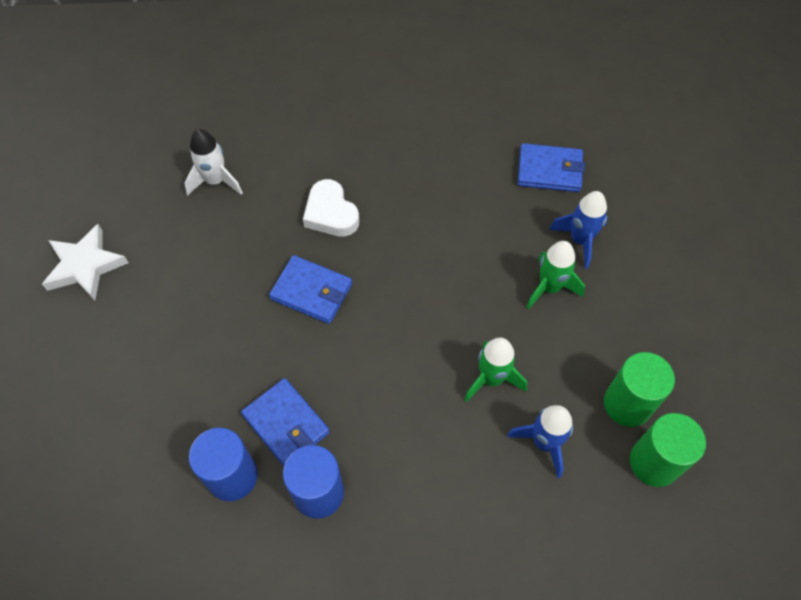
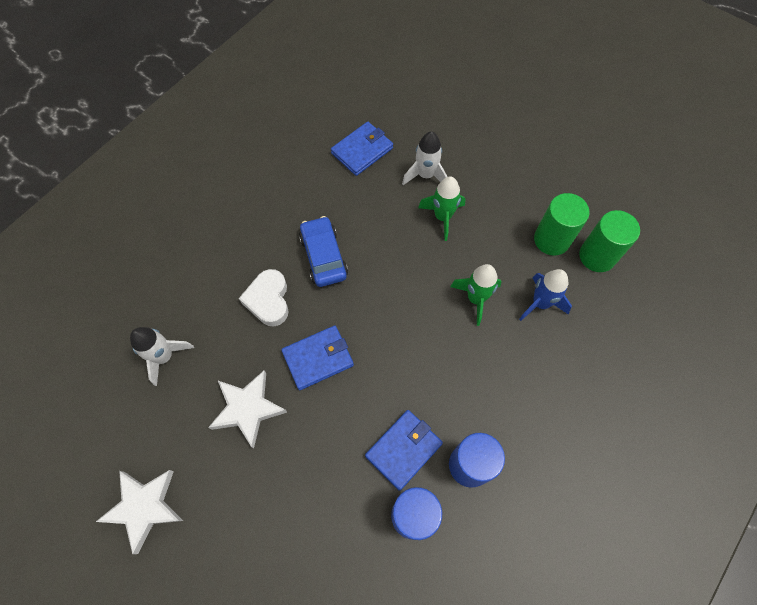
camera: 50 degrees left, 5 degrees up
(222, 274) = (247, 409): none -> white star
(286, 424) = (403, 449): blue wallet -> blue wallet turned 45 degrees counterclockwise
(331, 213) = (268, 300): white heart -> white heart turned 75 degrees clockwise
(411, 222) = (323, 256): none -> blue car
(580, 240) = (425, 175): blue rocket -> white rocket

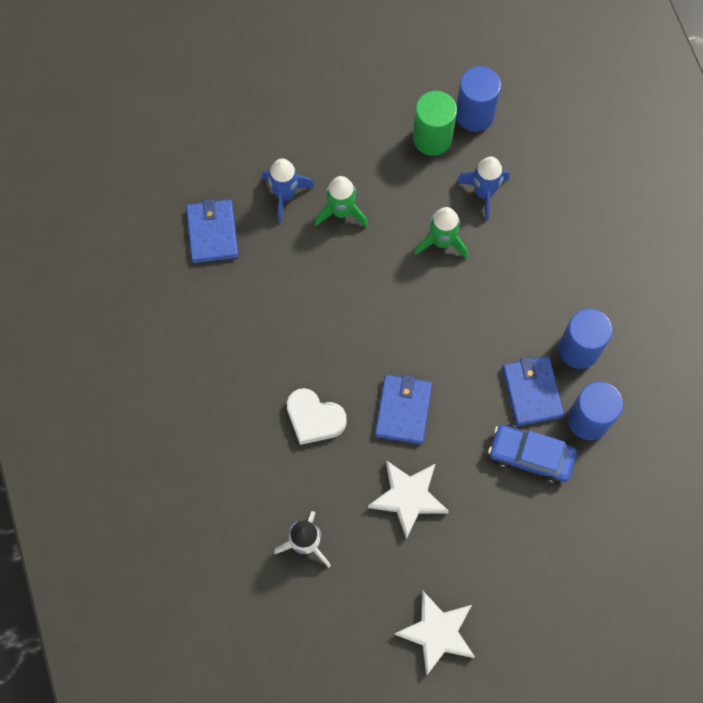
camera: 55 degrees left, 5 degrees up
(323, 256) = (304, 342): blue car -> blue car (530, 456)
(425, 175) = (285, 195): white rocket -> blue rocket
(597, 256) = (474, 114): green cylinder -> blue cylinder

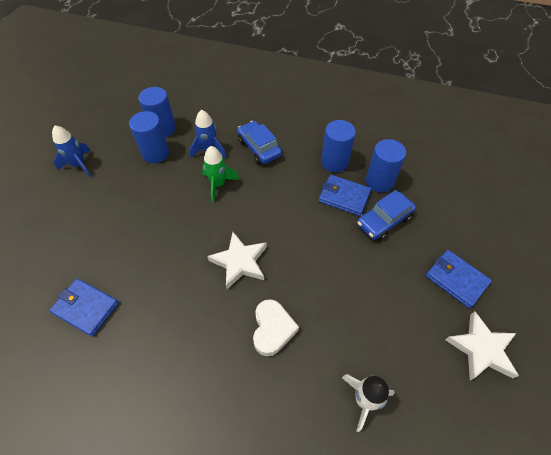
camera: 55 degrees left, 15 degrees down
(285, 195) = (108, 246): blue rocket -> blue rocket (79, 165)
(314, 418) = (272, 329): white heart -> white heart turned 60 degrees counterclockwise
(341, 212) = (151, 222): green rocket -> none
(403, 410) = (307, 270): blue wallet -> blue wallet (456, 279)
(408, 498) = (370, 305): white star -> white star (240, 262)
(432, 138) = (155, 153): green cylinder -> blue cylinder
(532, 246) = (259, 148): none -> blue car

